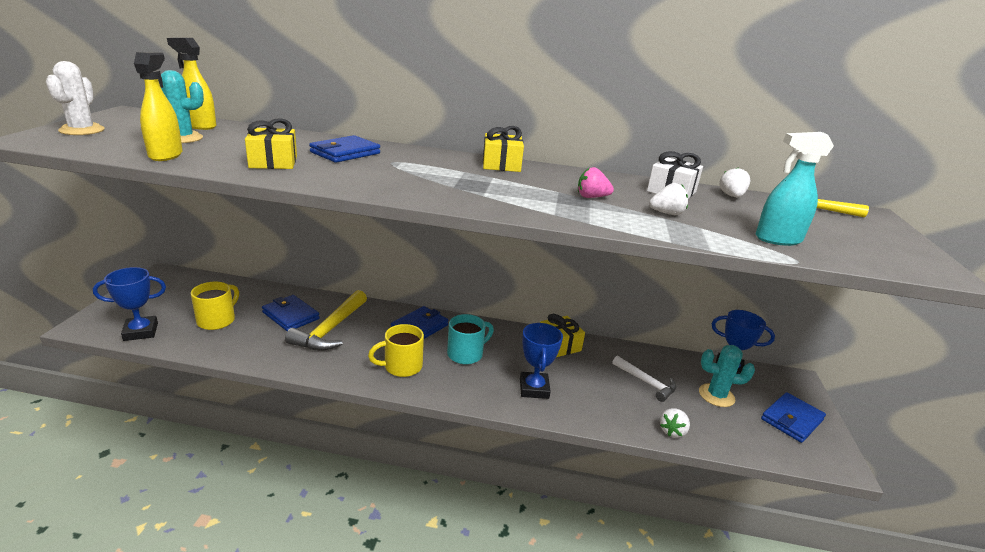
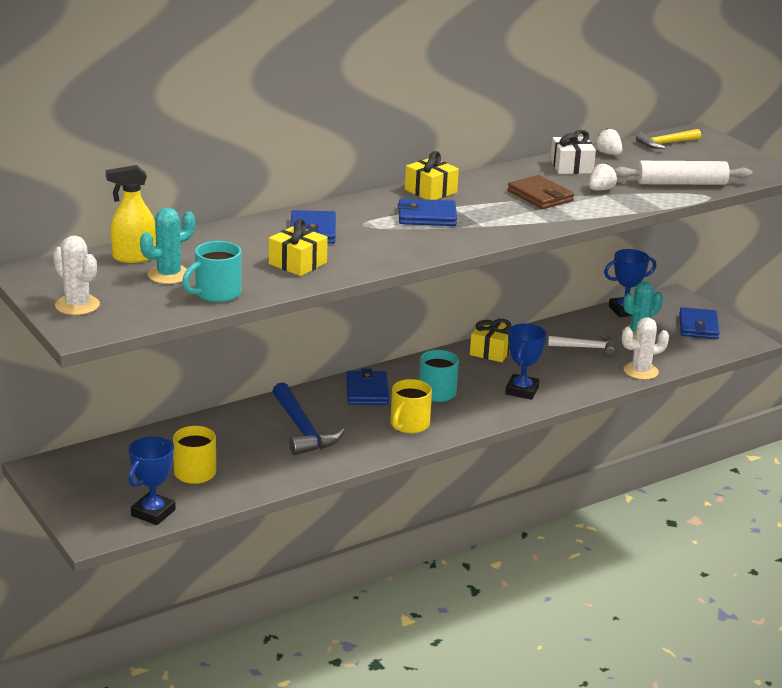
camera: 40 degrees left, 0 degrees up
(166, 155) = (216, 293): yellow spray bottle -> turquoise mug
(291, 316) = (247, 437): blue wallet -> blue wallet (427, 216)
(330, 329) = (302, 429): yellow hammer -> blue hammer
(534, 388) = (522, 390): blue trophy -> blue trophy turned 60 degrees clockwise
(591, 197) = (540, 196): pink strawberry -> brown wallet
(672, 431) = (640, 371): white strawberry -> white cactus
(777, 239) = (681, 183): turquoise spray bottle -> white rolling pin

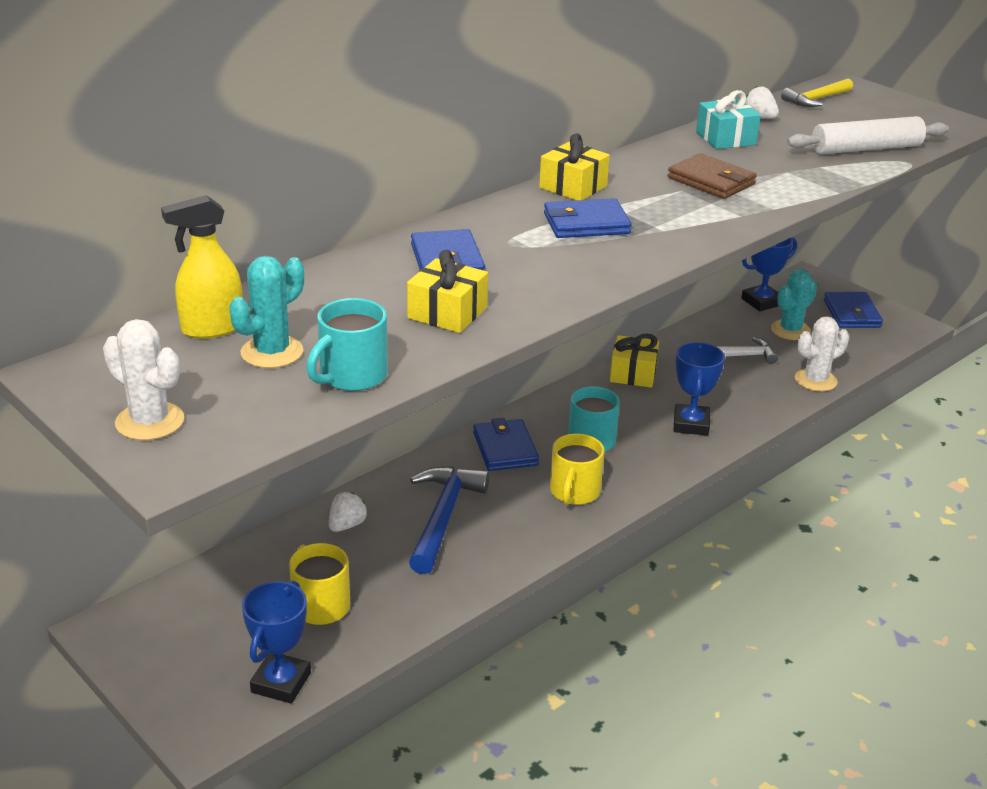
camera: 10 degrees left, 5 degrees up
(302, 429) = (443, 517): blue hammer -> blue hammer turned 135 degrees counterclockwise
(571, 167) = (725, 138): white gift -> turquoise gift
(600, 190) = (778, 166): white strawberry -> white strawberry (347, 525)

